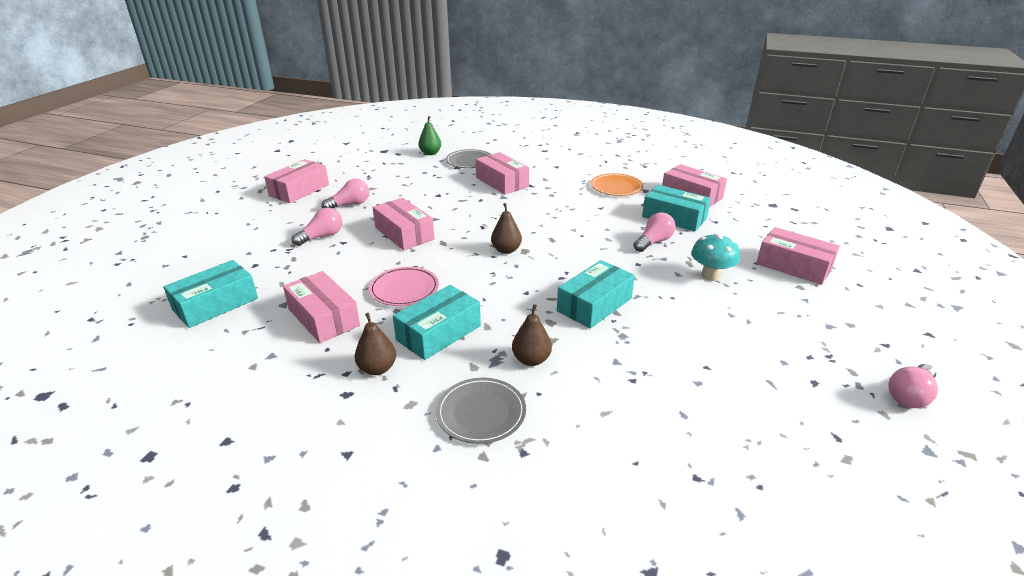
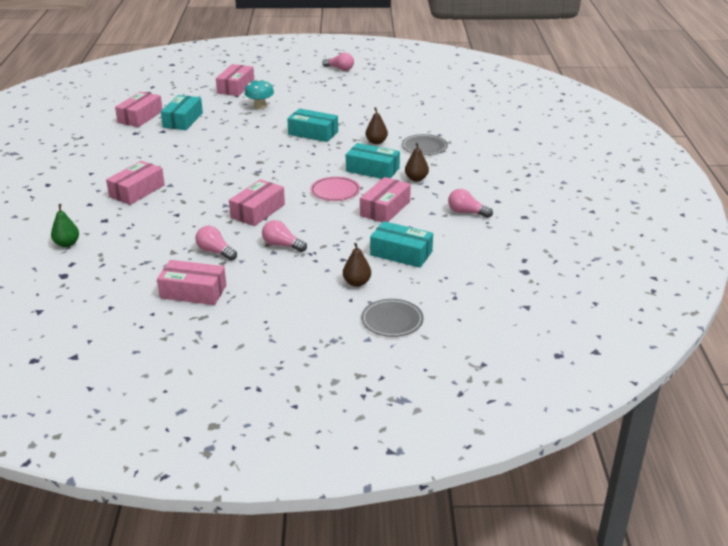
camera: 110 degrees left, 0 degrees up
(469, 161) = (86, 217): grey plate -> grey plate (392, 320)
(506, 250) = (262, 168): brown pear -> brown pear (357, 283)
(616, 187) = (133, 143): orange plate -> none
(653, 242) = (224, 124): pink light bulb -> pink light bulb (466, 212)

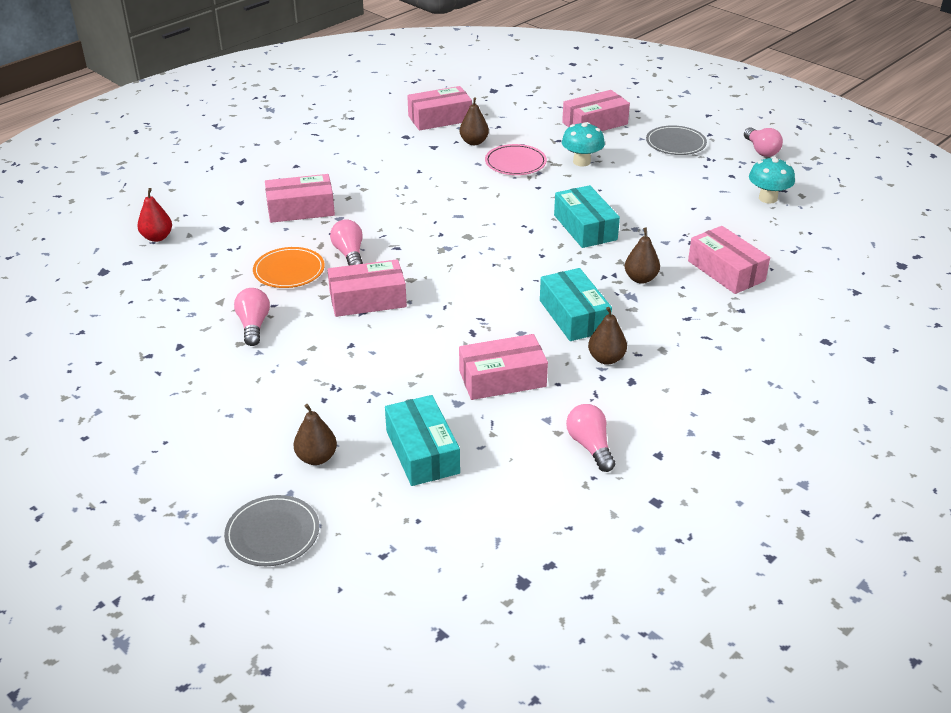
camera: 45 degrees right, 5 degrees up
(67, 244) = (157, 237): green pear -> red pear
(183, 120) = (474, 142): turquoise box -> brown pear
(187, 220) = (289, 270): none -> orange plate
(193, 292) = (164, 361): pink box -> pink box (726, 271)
(282, 245) = (323, 358): pink light bulb -> pink light bulb (349, 254)
(335, 191) = (485, 321): pink plate -> pink plate (515, 162)
(376, 87) = (768, 198): none -> turquoise mushroom
(424, 147) = (691, 318): grey plate -> grey plate (675, 143)

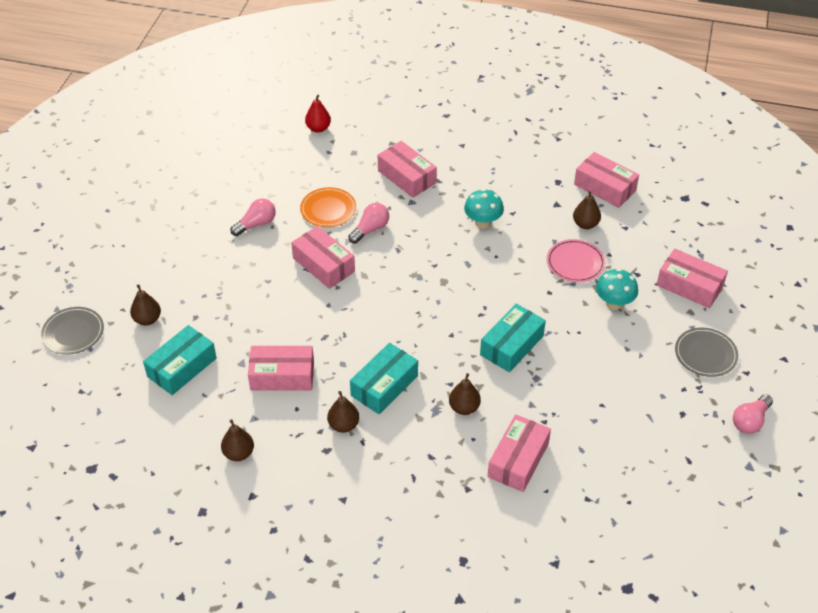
camera: 60 degrees right, 10 degrees up
(502, 379) = (282, 376): pink box -> pink box turned 45 degrees counterclockwise
(590, 446) = (239, 453): pink light bulb -> brown pear
(768, 198) = (663, 453): turquoise mushroom -> turquoise mushroom (483, 222)

